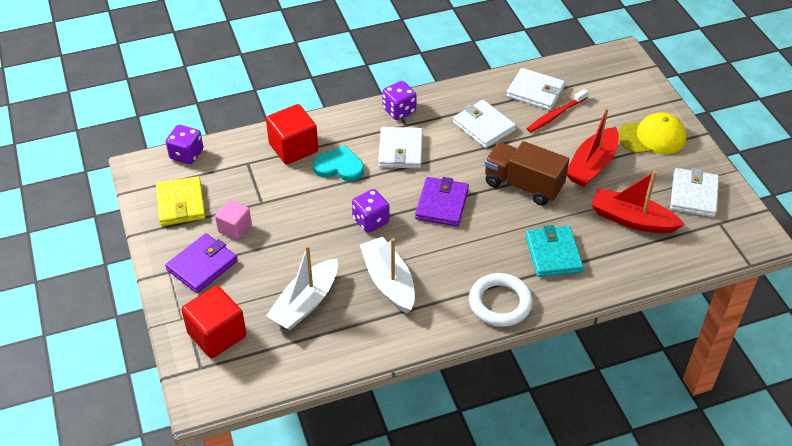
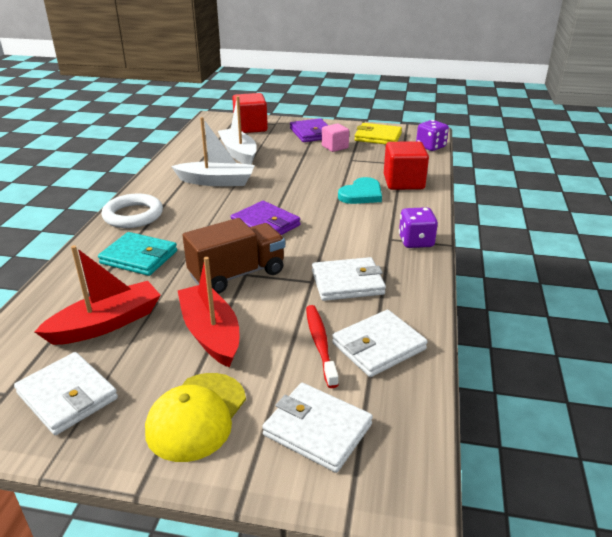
camera: 120 degrees right, 15 degrees down
(371, 221) = (284, 191): purple dice -> none
(400, 150) = (355, 225): white wallet -> white wallet (317, 430)

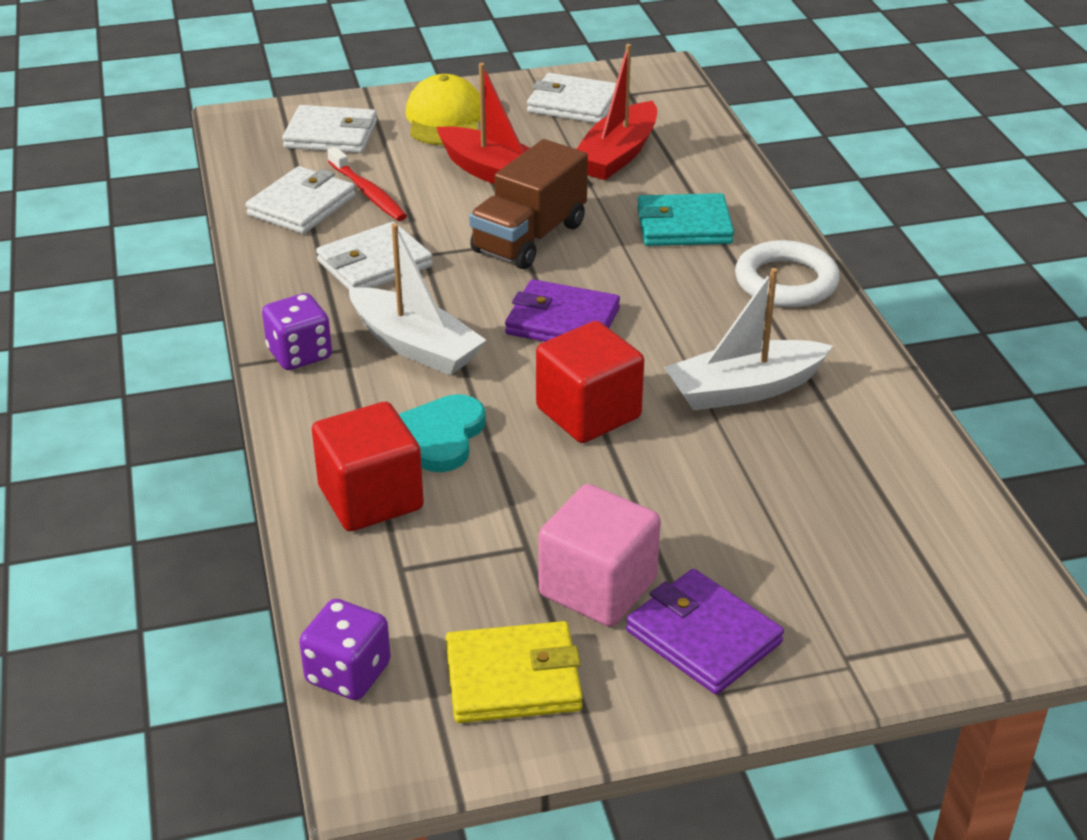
camera: 155 degrees right, 5 degrees up
(238, 153) = (798, 489): white boat -> white boat (415, 346)
(250, 127) = (887, 610): red cube -> red cube (588, 413)
(335, 147) = (598, 587): pink cube -> pink cube, size x1.60

